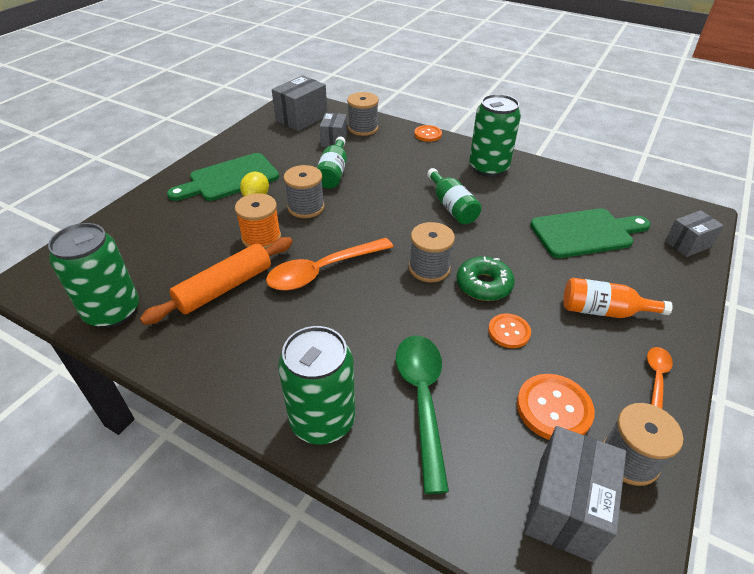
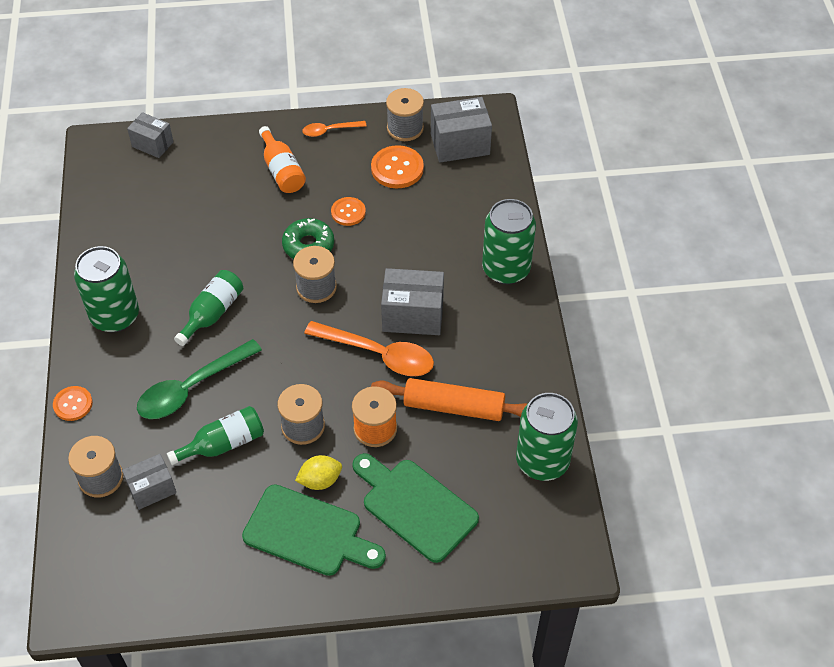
camera: 125 degrees left, 10 degrees up
(301, 118) = (119, 564): grey box -> grey box (413, 315)
(422, 400) = (447, 230): green spoon -> green spoon (192, 388)
(585, 233) = (184, 208): green cutting board -> green cutting board (415, 506)

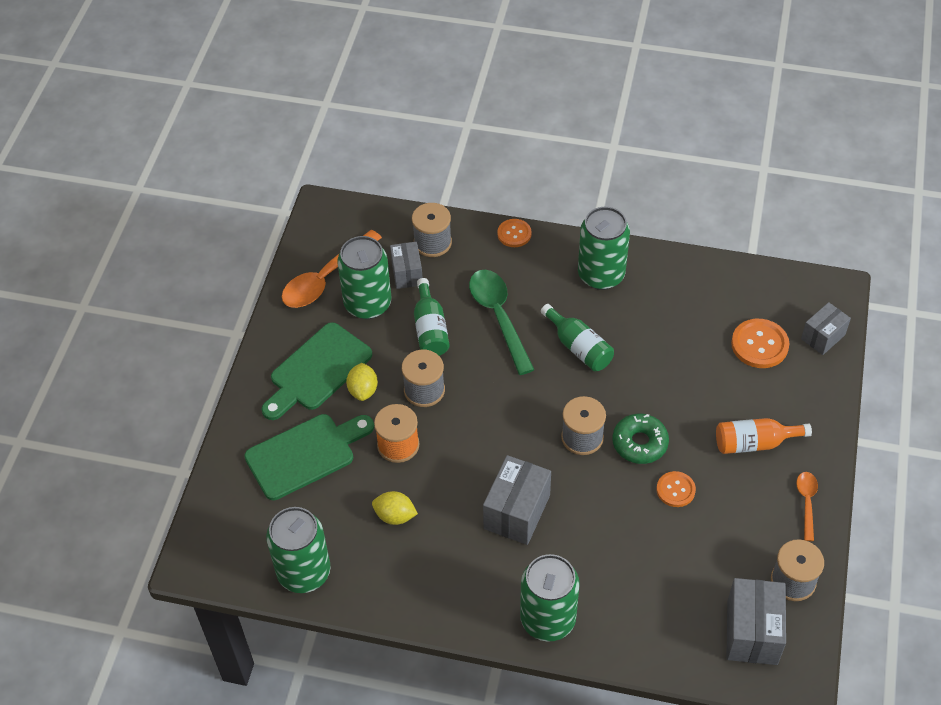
camera: 110 degrees right, 0 degrees up
(204, 514) = (367, 304): none -> green can
(378, 354) = (480, 469): orange spoon -> orange spoon (326, 278)
(397, 168) = (729, 554): orange button -> orange button (759, 345)
(454, 407) = (395, 516): orange rolling pin -> yellow lemon

